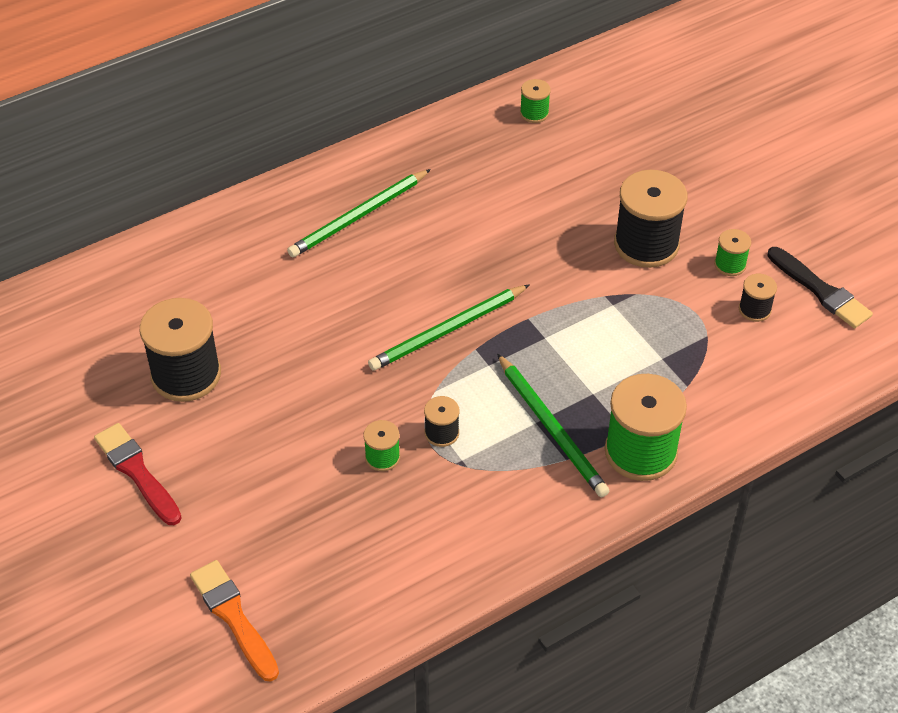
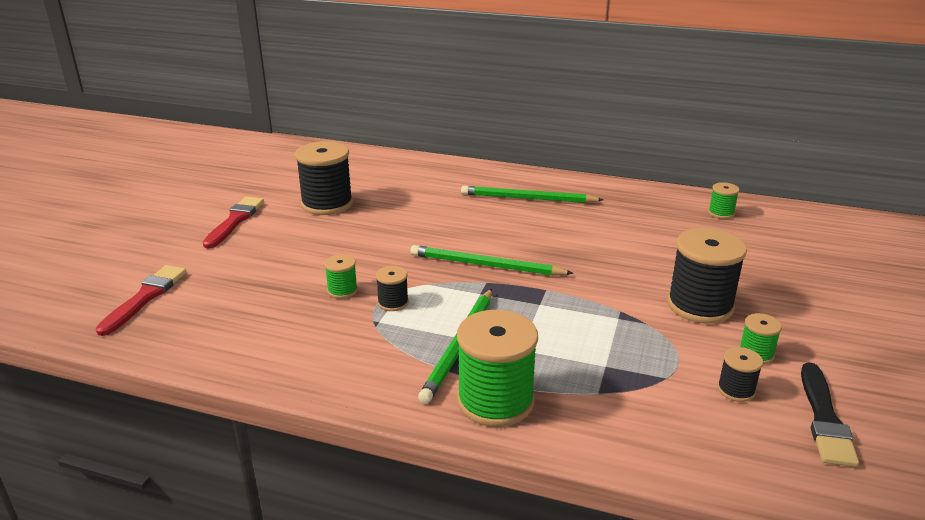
camera: 50 degrees right, 20 degrees down
(233, 617) = (145, 297): orange brush -> red brush

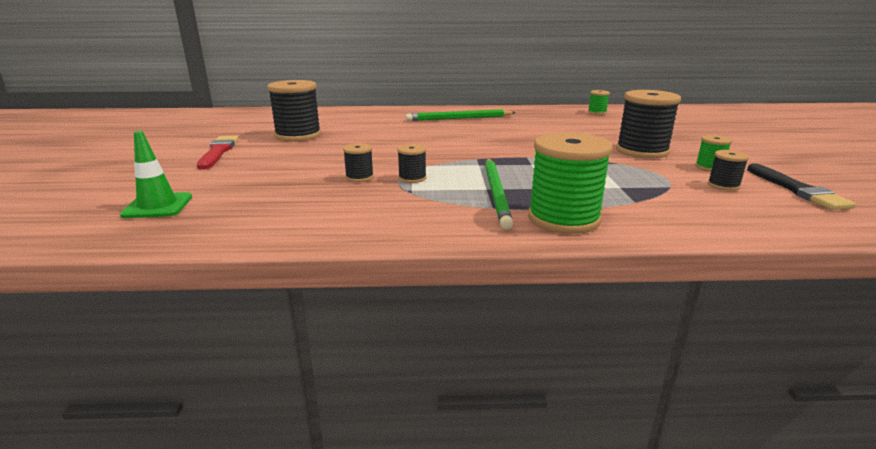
camera: 20 degrees left, 5 degrees down
(145, 297) = (158, 206): red brush -> green traffic cone
(342, 290) = (359, 177): green spool -> black spool
(486, 265) = (466, 151): green pencil -> none

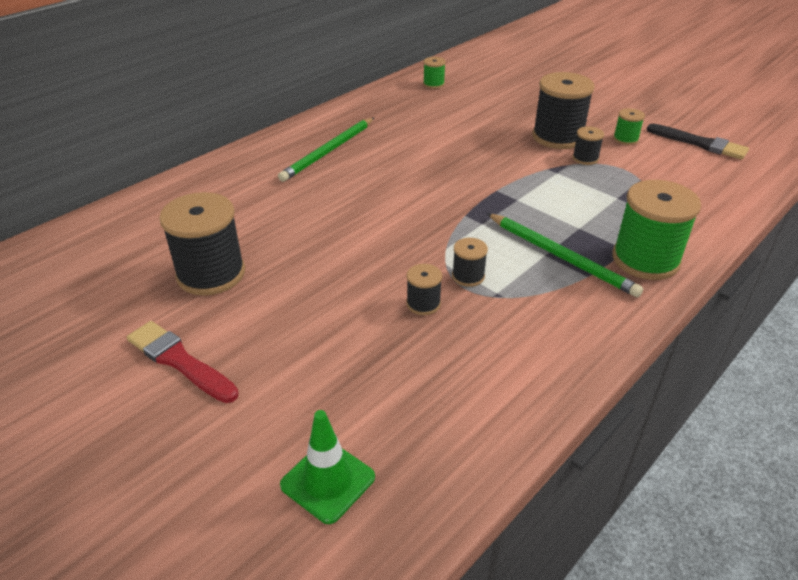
camera: 45 degrees left, 15 degrees up
(723, 185) = (663, 160): black spool -> black spool (585, 158)

